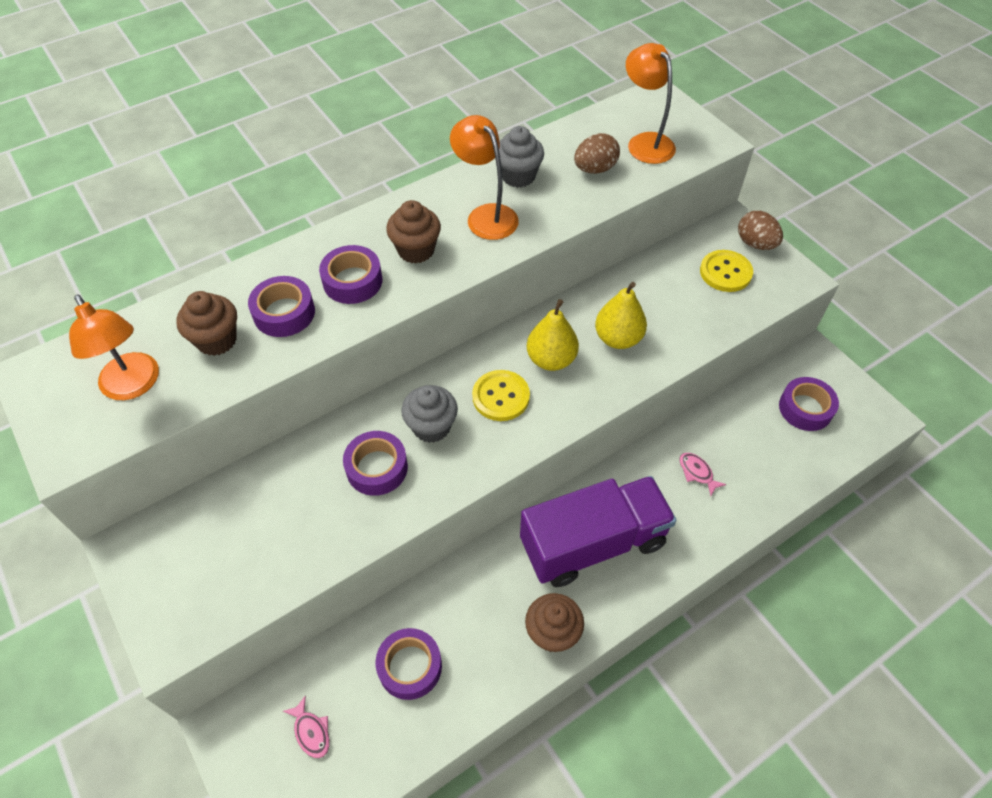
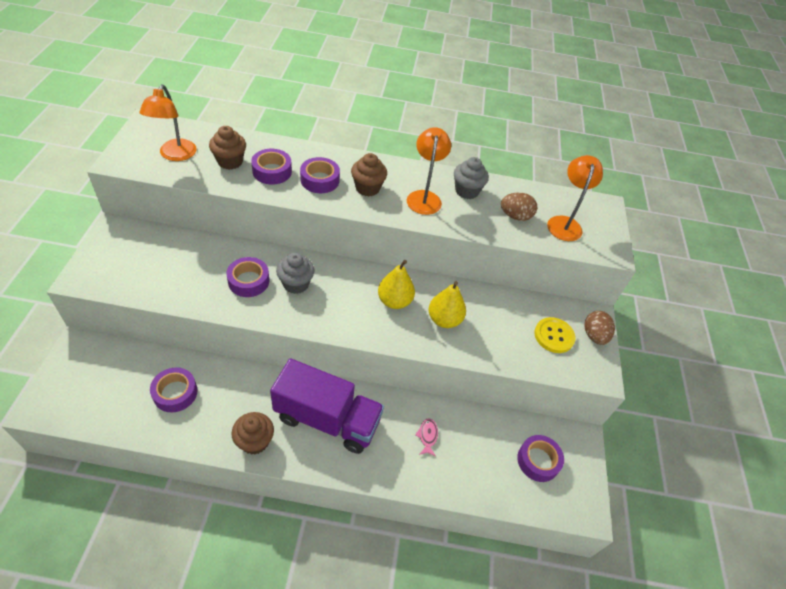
camera: 35 degrees right, 5 degrees down
(311, 732) = (104, 380): pink fish -> none
(501, 397) = (346, 298): yellow button -> none

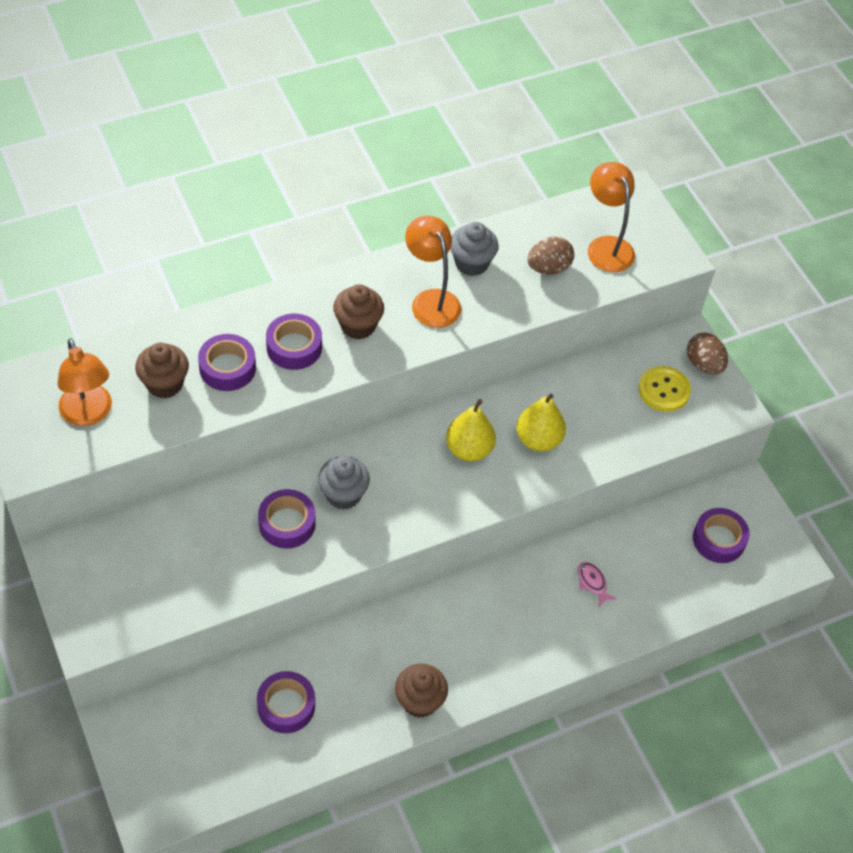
camera: 30 degrees left, 5 degrees up
(327, 419) = (475, 630): purple truck -> none

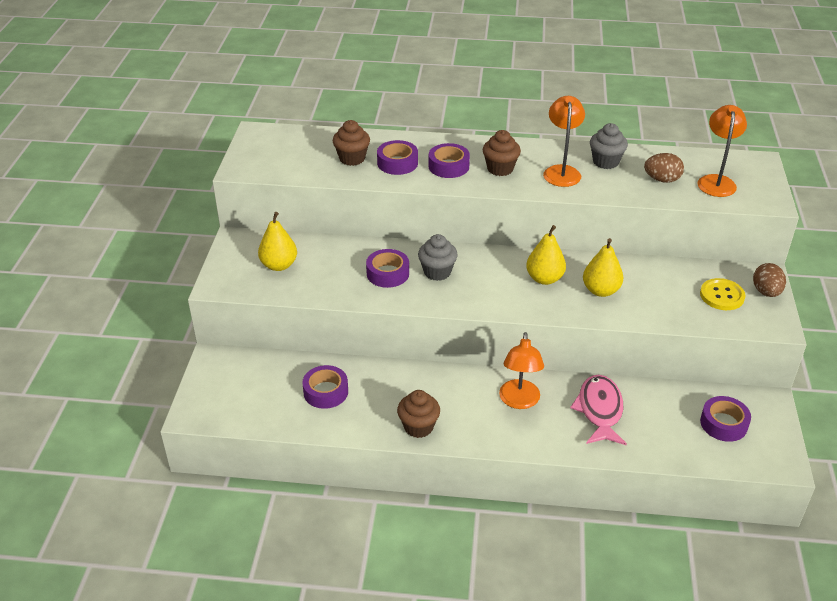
camera: 35 degrees right, 15 degrees down
(89, 414) = (295, 158): orange lamp -> orange lamp (519, 401)
(145, 572) = (279, 265): none -> yellow pear
(592, 583) = (599, 410): pink fish -> pink fish, size x2.14

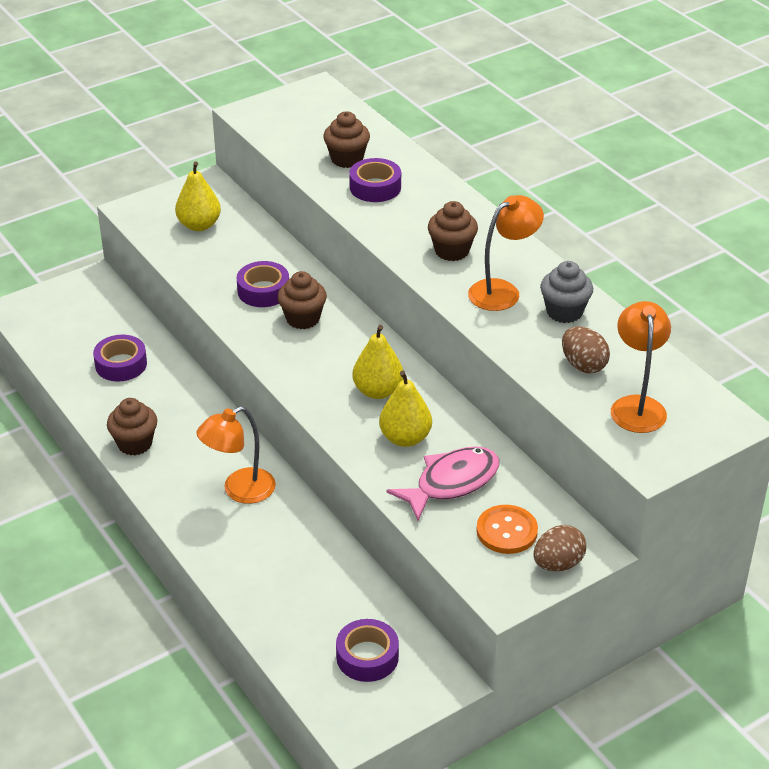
camera: 50 degrees right, 0 degrees up
(437, 272) = (303, 319): grey cupcake -> brown cupcake
(448, 166) = (412, 218): purple tape -> none
(599, 410) = (287, 553): pink fish -> pink fish (451, 483)
(716, 181) = (637, 406): orange lamp -> orange lamp turned 60 degrees counterclockwise
(722, 296) = (507, 531): yellow button -> orange button

